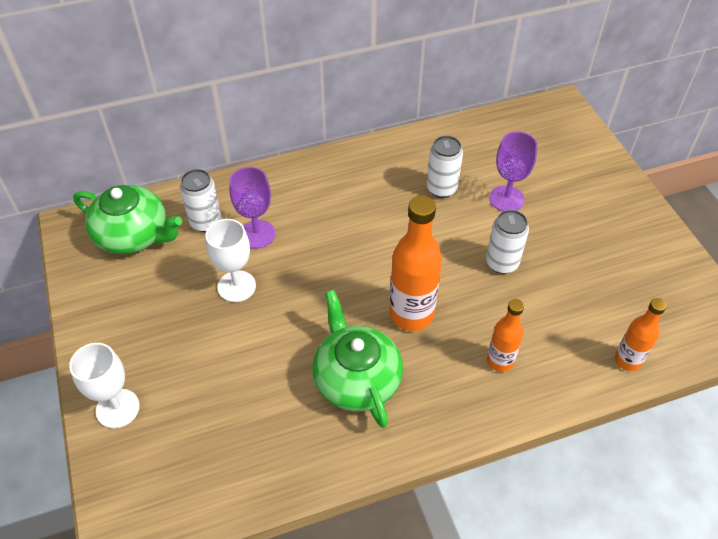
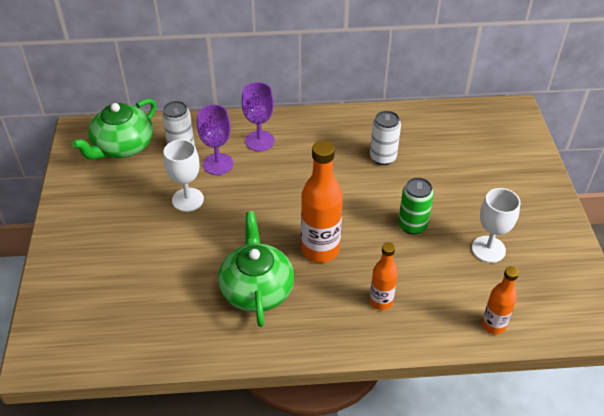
camera: 15 degrees right, 5 degrees down
(117, 408) = (65, 269): white goblet -> white goblet (488, 249)
(133, 235) = (123, 146): green teapot -> green teapot turned 90 degrees clockwise
(502, 263) = (412, 225): white can -> green can
(506, 199) = (436, 176): purple goblet -> purple goblet (259, 141)

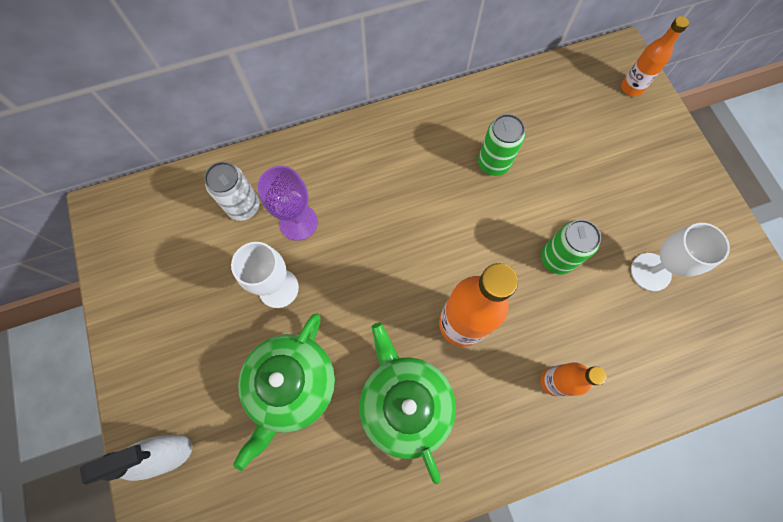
camera: 15 degrees left, 25 degrees up
(68, 279) = (169, 453): none -> white spray bottle
(123, 146) = (168, 223): green teapot -> green teapot (292, 386)
(259, 141) = (338, 173): purple goblet -> none
(383, 157) = (493, 163): white can -> green can
(493, 325) = (686, 380): orange bottle -> orange bottle (631, 88)

